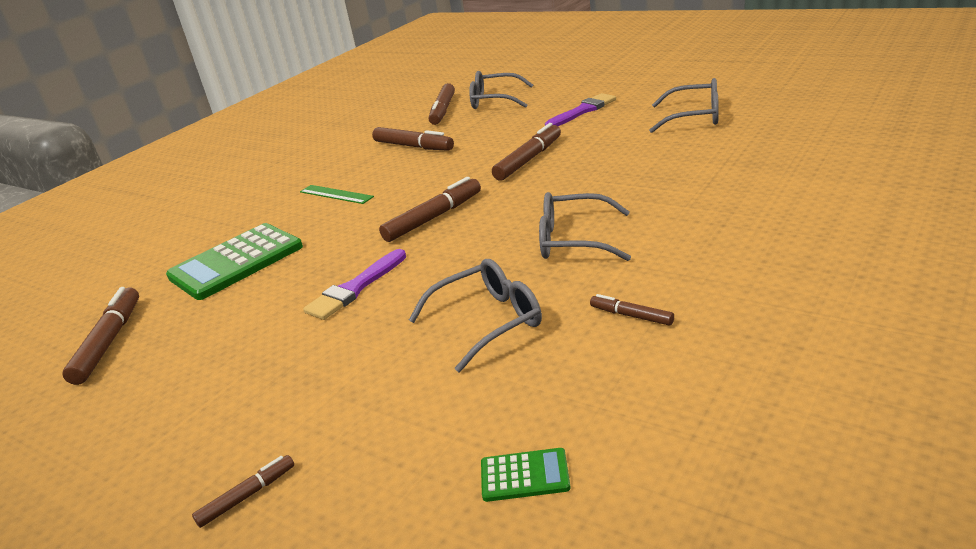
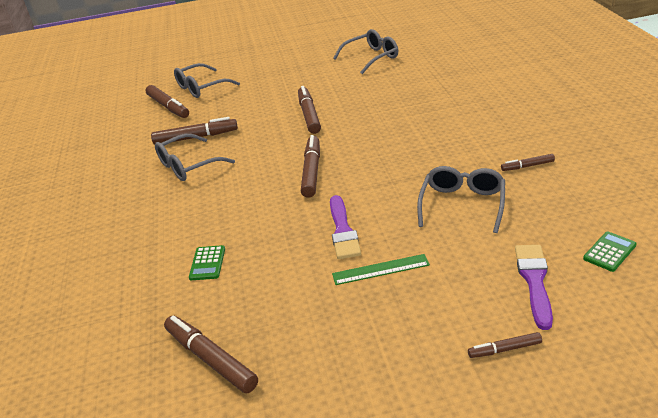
camera: 45 degrees left, 5 degrees up
(236, 262) = (207, 263): green calculator -> green calculator, size x0.45
(247, 496) = (504, 349): brown marker -> brown marker turned 105 degrees counterclockwise
(336, 194) = (196, 189): green ruler -> green ruler (380, 269)
(574, 240) = (429, 146): grey glasses -> grey glasses (189, 165)
(583, 111) = (288, 75): purple brush -> purple brush (534, 281)

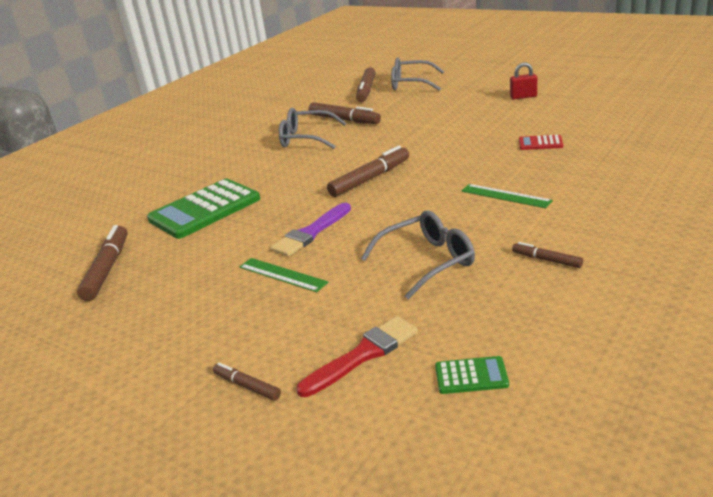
camera: 45 degrees right, 5 degrees down
(207, 263) = (205, 209): green calculator -> green calculator, size x2.24
(309, 115) = (447, 134): brown marker -> none
(317, 68) = (523, 97): none -> red padlock
(371, 58) = (586, 103): grey glasses -> none
(390, 96) = (540, 143): none -> red calculator
(432, 140) = (505, 196): none -> green ruler
(534, 281) = (363, 355): purple brush -> red brush

